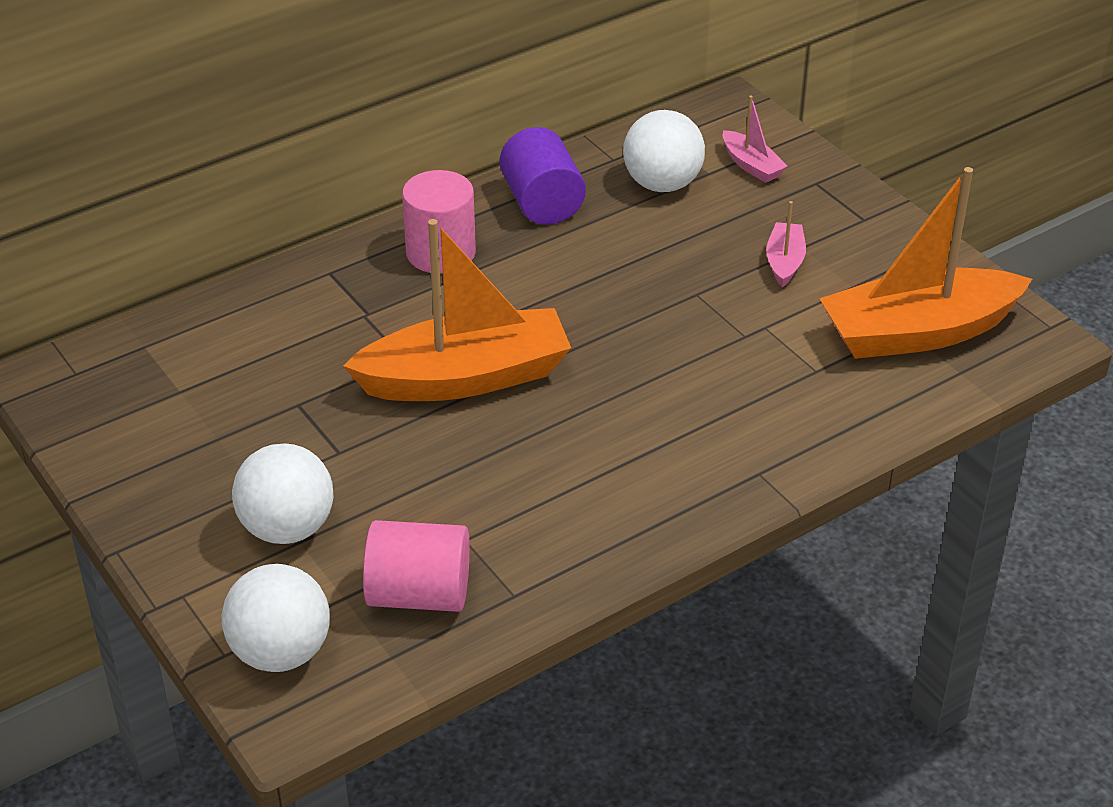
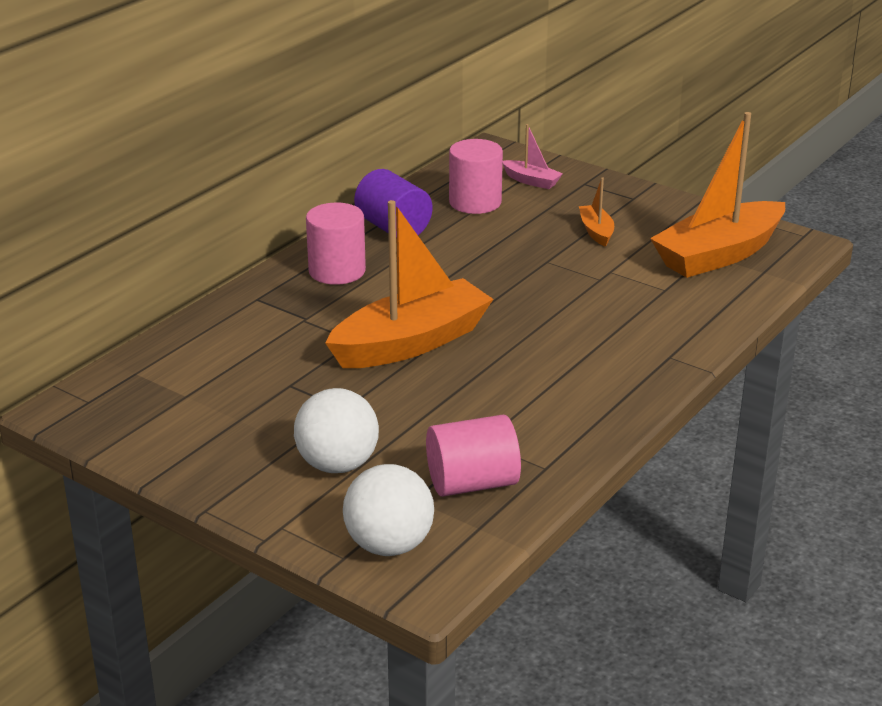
camera: 20 degrees left, 10 degrees down
(662, 184) = (475, 202): white ball -> pink cylinder
(784, 262) = (596, 232): pink boat -> orange boat

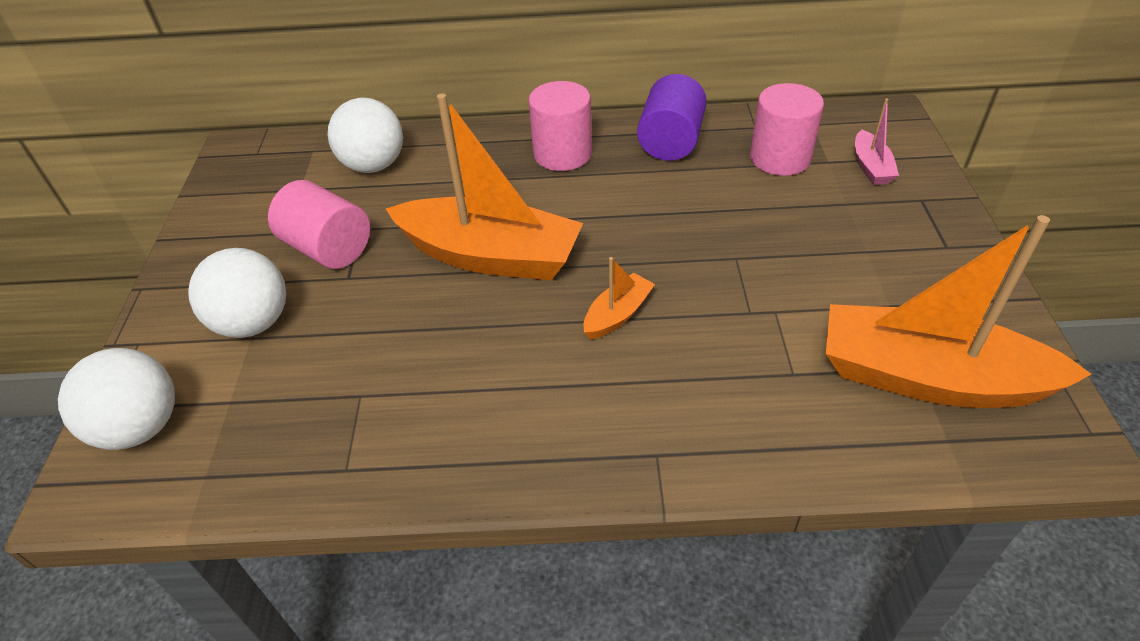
camera: 55 degrees right, 15 degrees up
(212, 351) = (374, 165): none -> white ball
(472, 483) = (279, 428): pink cylinder -> pink cylinder (328, 249)
(596, 232) = (839, 259): orange boat -> orange boat (617, 315)

